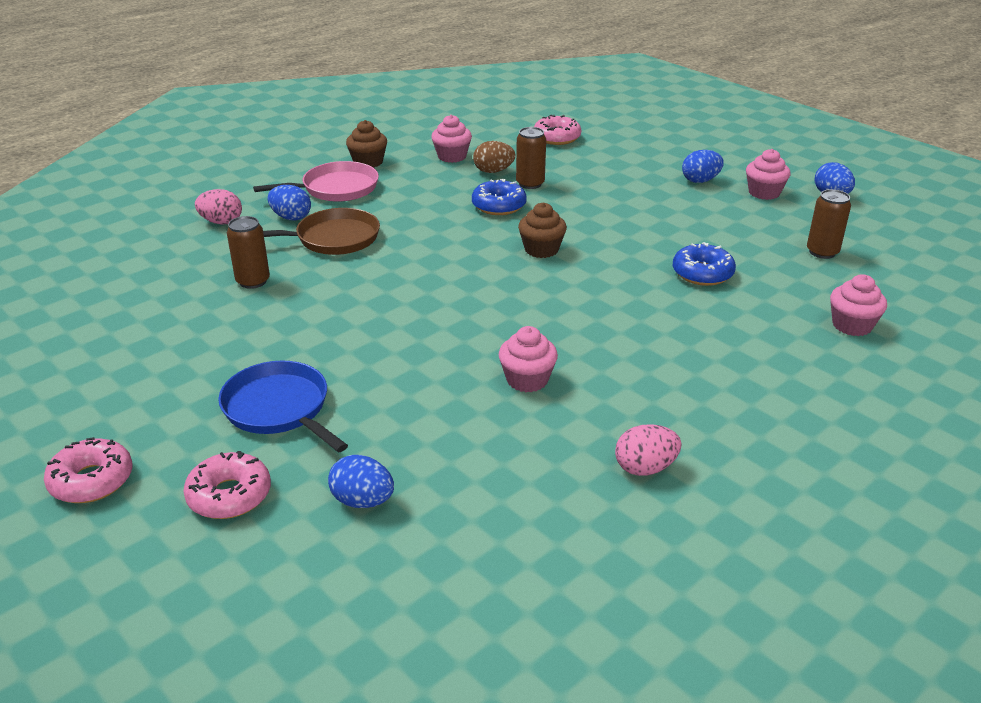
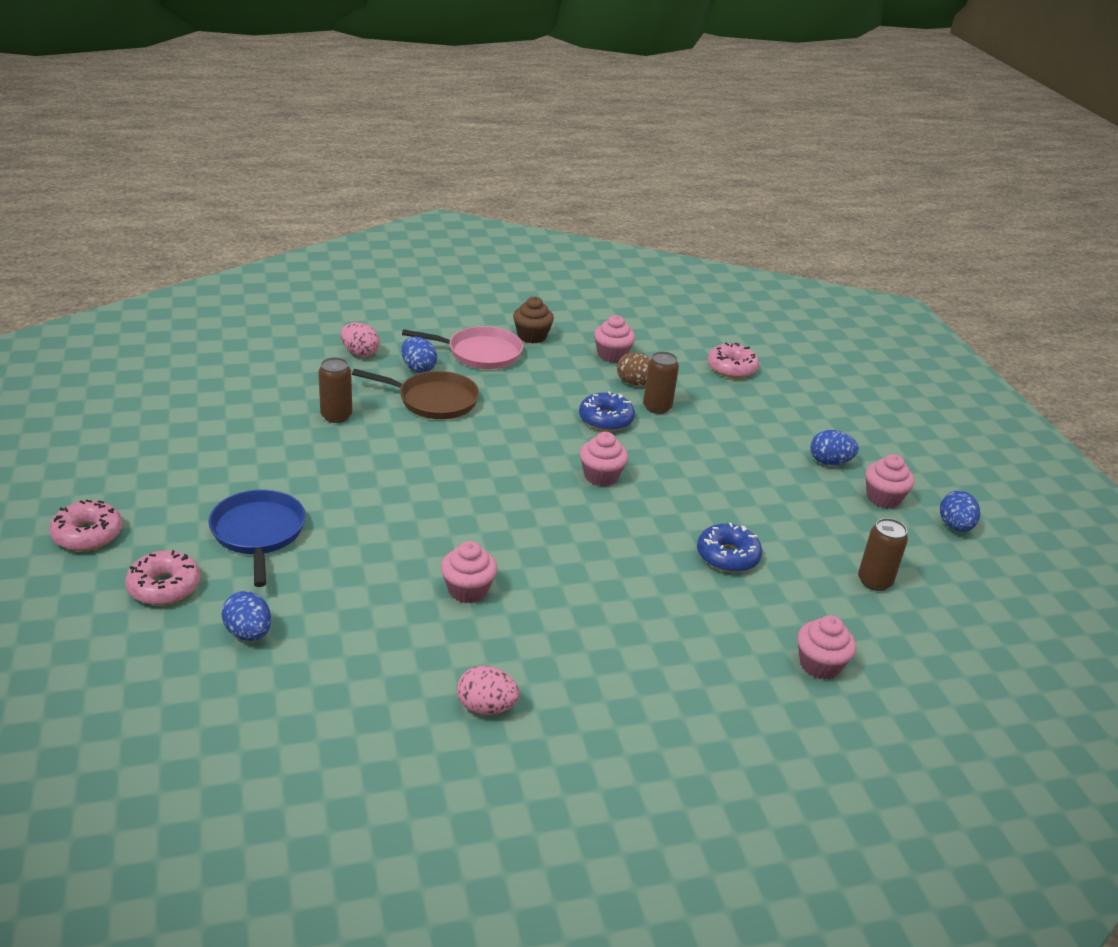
camera: 25 degrees right, 0 degrees up
(541, 249) = (601, 476): brown cupcake -> pink cupcake

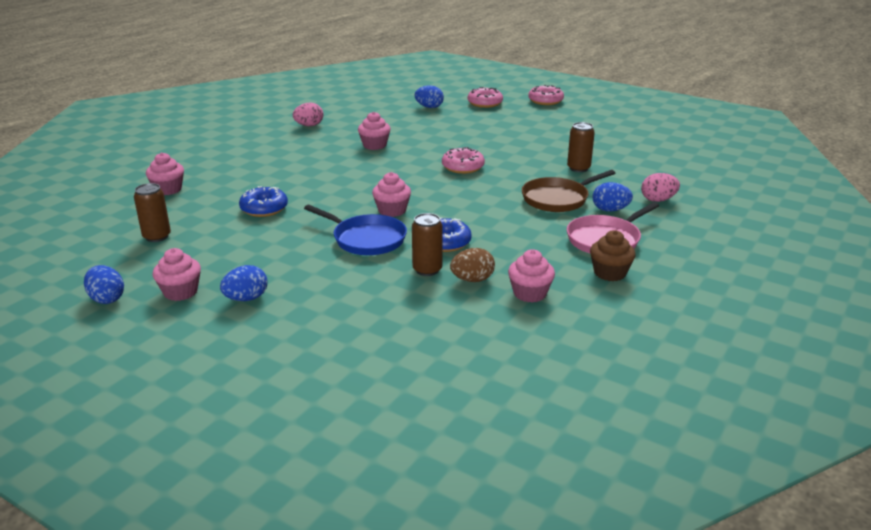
camera: 140 degrees right, 5 degrees down
(258, 533) = (493, 124): blue pan -> blue pan (366, 239)
(731, 368) = (423, 343): pink donut -> pink donut (463, 167)

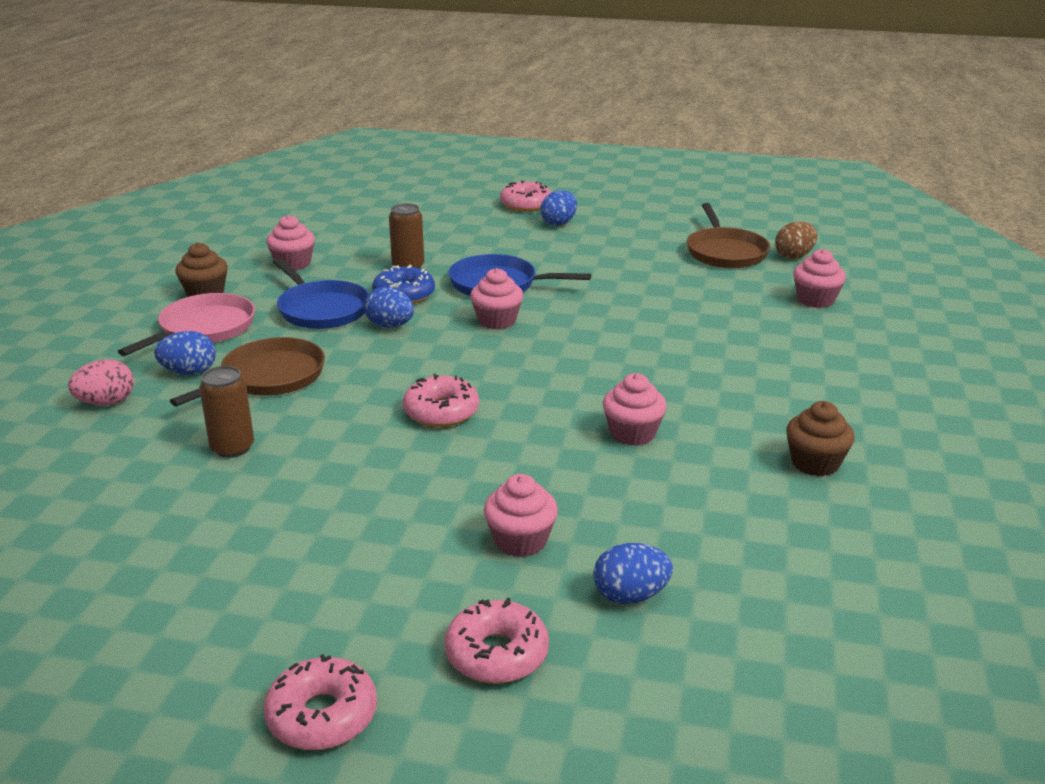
camera: 160 degrees right, 0 degrees up
(107, 299) = (676, 207): blue egg -> blue egg (390, 326)
(157, 236) = (725, 252): brown can -> brown pan
(180, 292) = (622, 219): pink cupcake -> pink cupcake (520, 541)
(248, 335) = (526, 205): none -> pink donut
(264, 209) = (658, 297): blue donut -> none
(309, 125) = (815, 463): pink egg -> brown cupcake
(472, 280) = (356, 266): brown egg -> brown egg (794, 256)
(514, 240) = (322, 309): none -> blue pan

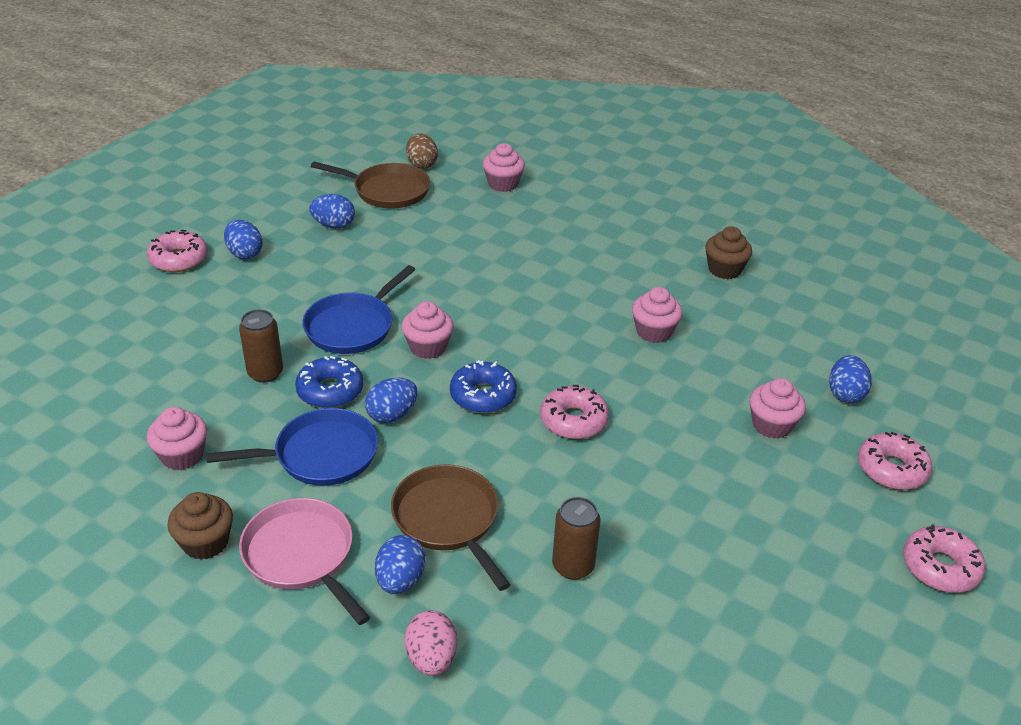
camera: 70 degrees left, 10 degrees up
(446, 359) = (483, 395): none -> blue donut
(639, 244) = (333, 225): none -> blue egg

